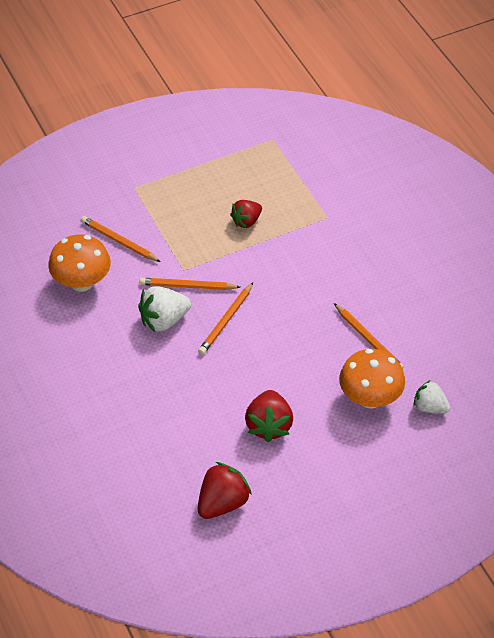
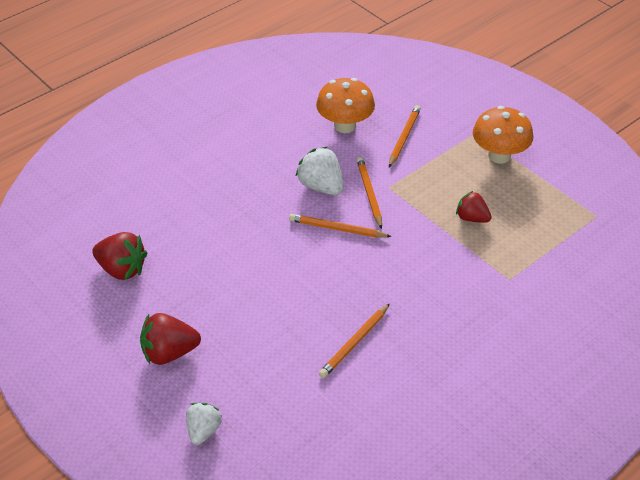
camera: 75 degrees right, 5 degrees down
(269, 426) = (219, 285): red strawberry -> red strawberry (169, 353)
(370, 398) = (276, 358): orange mushroom -> orange mushroom (499, 155)
(430, 407) = (280, 412): white strawberry -> white strawberry (203, 431)

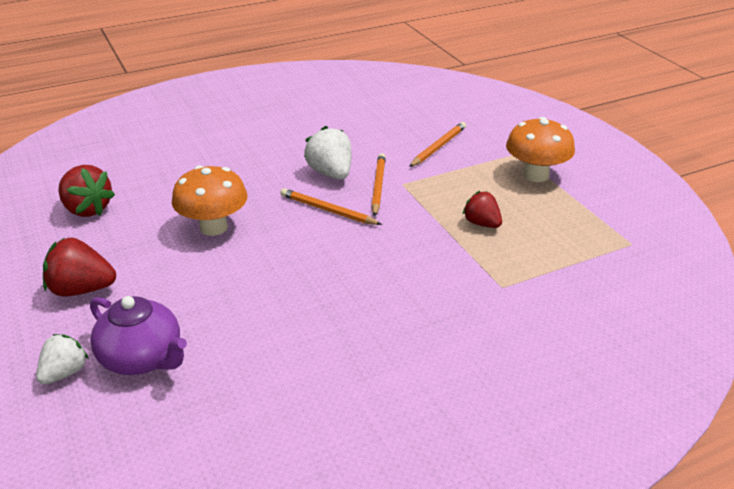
camera: 15 degrees right, 10 degrees down
(258, 404) = (142, 358): none -> purple teapot
(345, 125) = (382, 130): orange mushroom -> orange mushroom (213, 227)
(354, 343) = (289, 317): orange pencil -> none

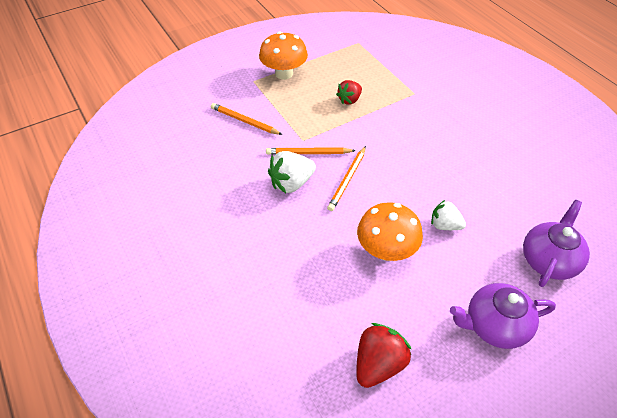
camera: 95 degrees left, 15 degrees up
(64, 373) = (583, 304): white strawberry -> white strawberry (444, 225)
(81, 289) = (494, 325): red strawberry -> purple teapot

